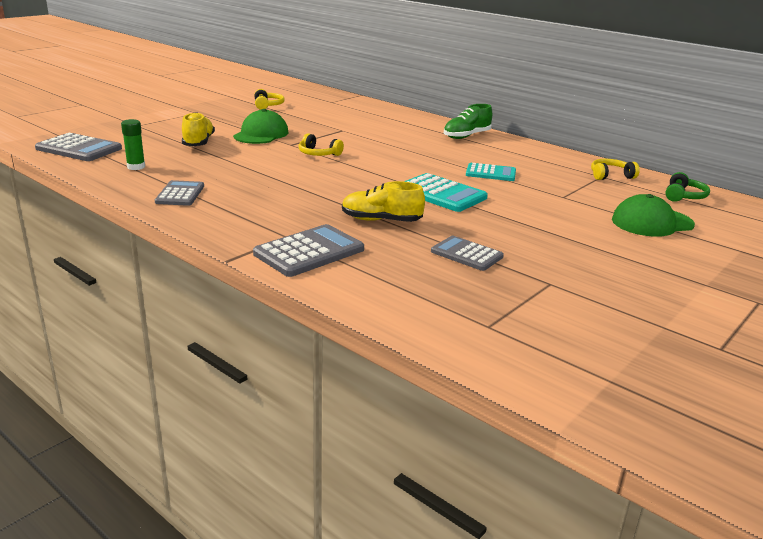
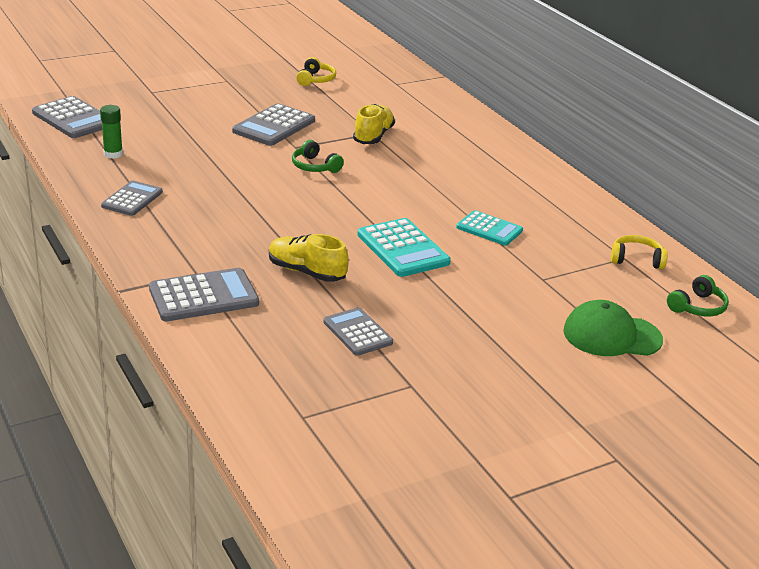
camera: 20 degrees right, 5 degrees up
(198, 143) = (198, 129): yellow shoe -> yellow shoe (373, 136)
(261, 134) = (274, 126): green cap -> grey calculator
(318, 154) = (314, 166): yellow headphones -> green headphones
(466, 136) = (515, 166): green shoe -> none

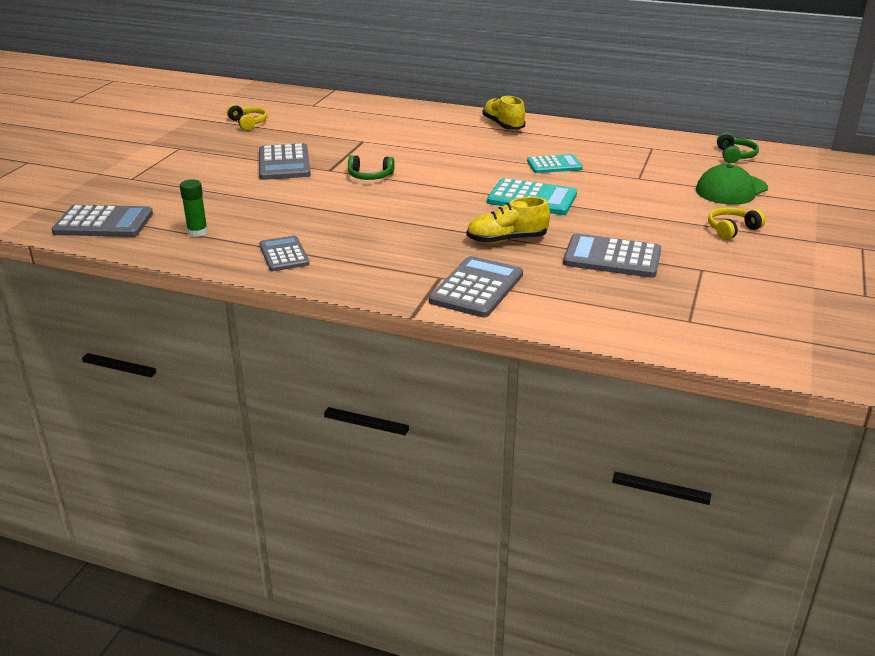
camera: 40 degrees left, 0 degrees up
(357, 332) = (612, 257): grey calculator -> grey calculator, size x1.51
(373, 136) = (368, 142): yellow shoe -> yellow shoe (503, 125)
(636, 259) = (659, 146): yellow headphones -> yellow headphones (731, 229)

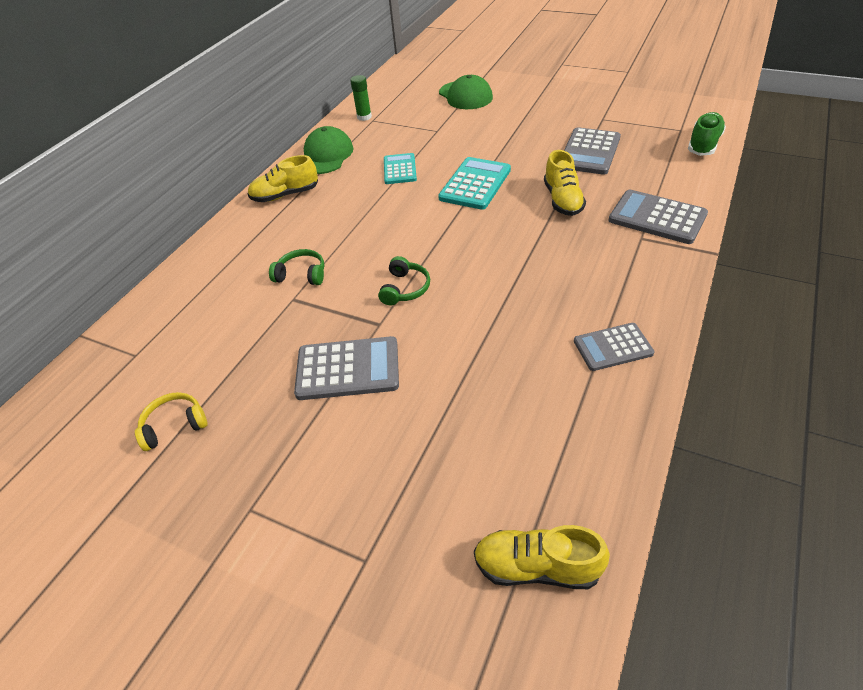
camera: 80 degrees left, 15 degrees up
(103, 223) = (537, 567): grey calculator -> yellow shoe
(197, 232) = (562, 437): green glue stick -> green glue stick (364, 117)
(573, 134) = (326, 155): none -> green cap
(651, 333) = (703, 144): none -> green shoe
(731, 229) = (536, 102): yellow headphones -> none
(735, 156) = (400, 88): green headphones -> green headphones (301, 274)

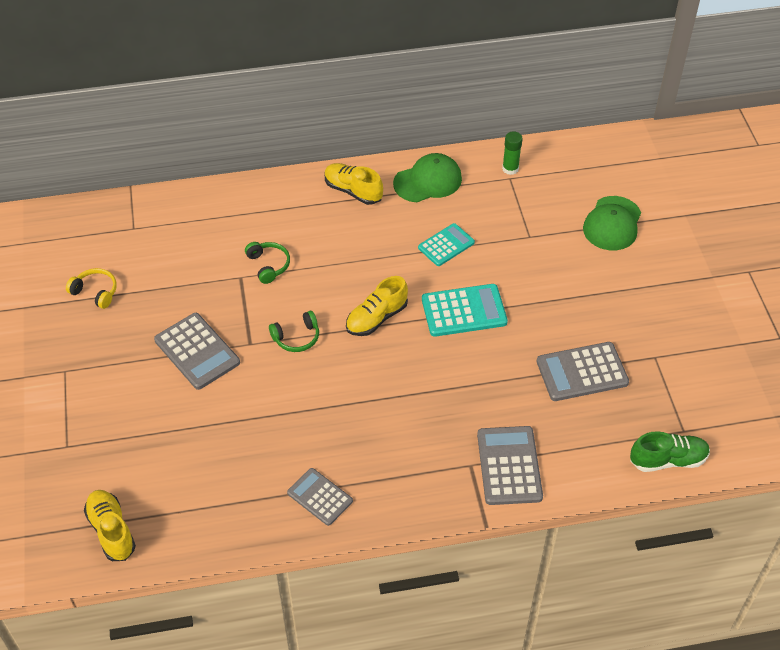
camera: 50 degrees right, 5 degrees up
(562, 200) = (486, 385): yellow shoe -> yellow shoe (376, 318)

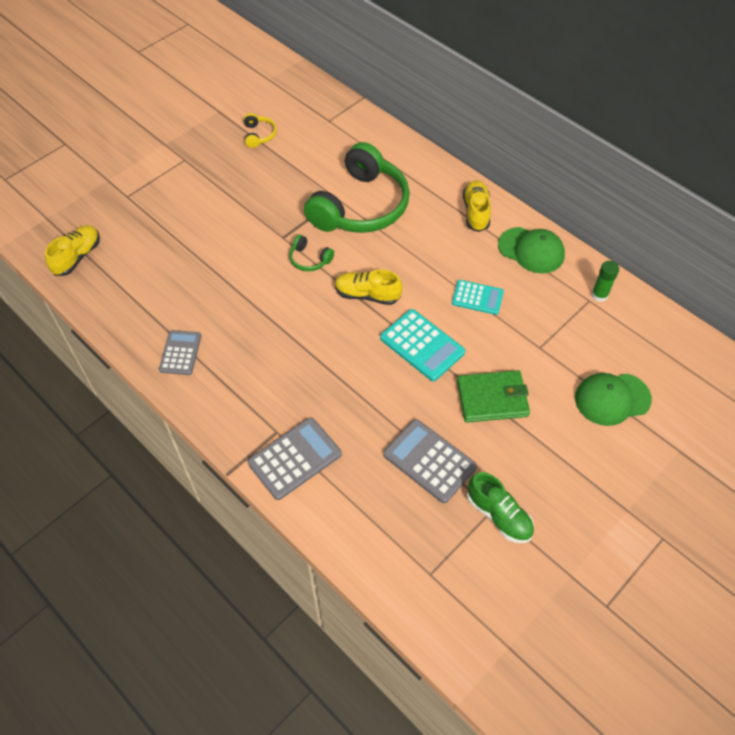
camera: 55 degrees right, 5 degrees up
(197, 351) = (252, 213): grey calculator -> none
(268, 265) = (360, 206): green headphones -> green headphones, size x2.50
(554, 296) = (492, 398): none -> green wallet
(668, 460) = (388, 576): green shoe -> green shoe (498, 515)

